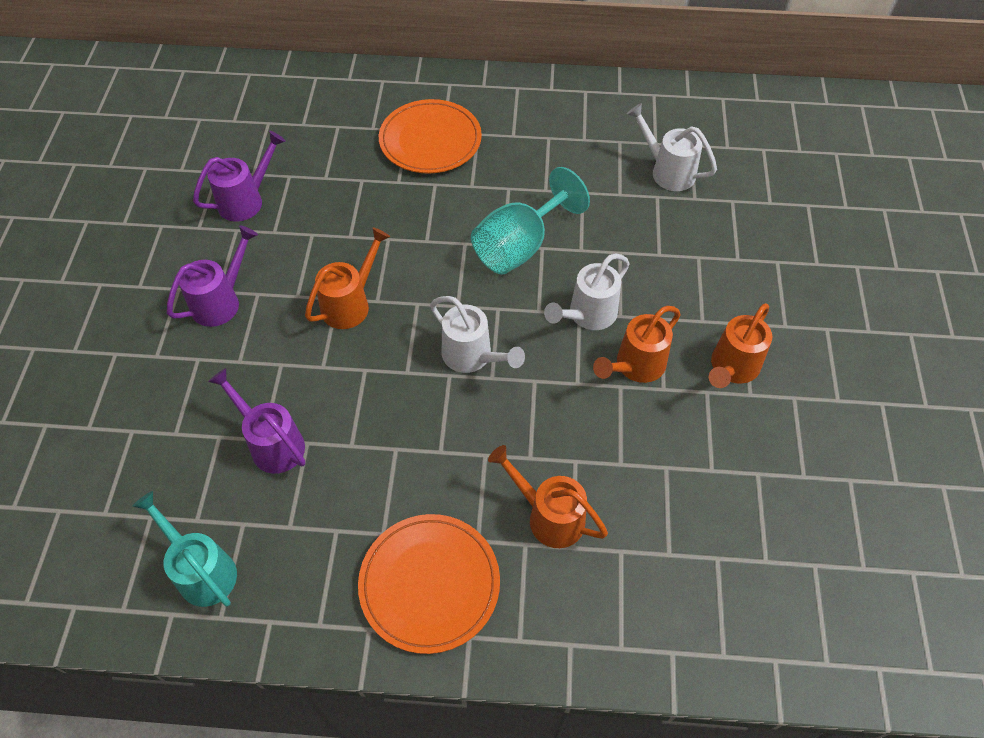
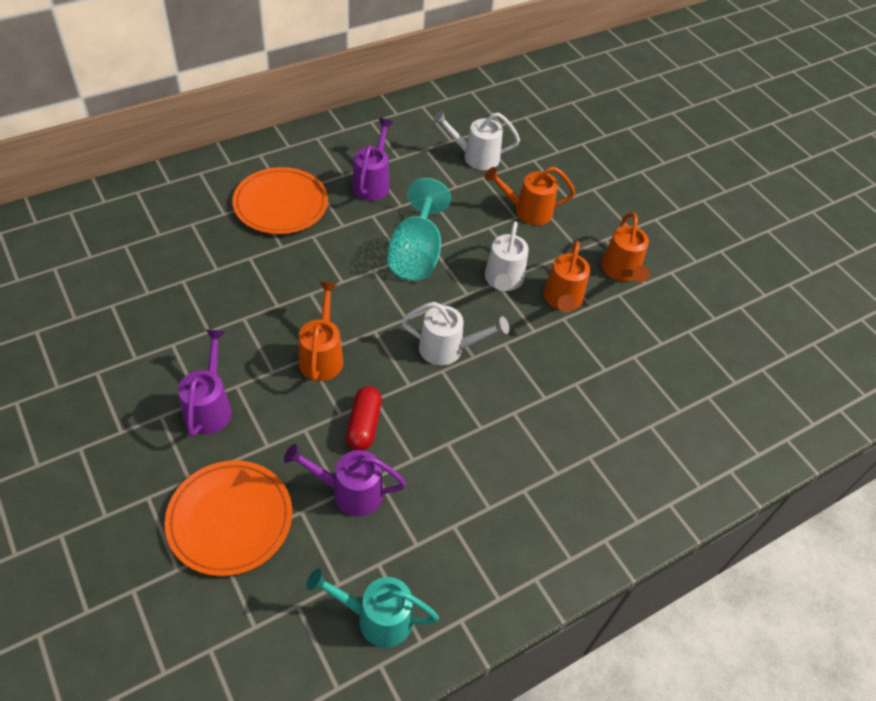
camera: 40 degrees left, 5 degrees down
(246, 200) = (161, 316): purple watering can -> purple watering can (372, 183)
(334, 388) = (364, 425): none -> red capsule
(429, 584) = (550, 522): orange plate -> orange plate (230, 519)
(548, 516) = (588, 429): orange watering can -> orange watering can (527, 211)

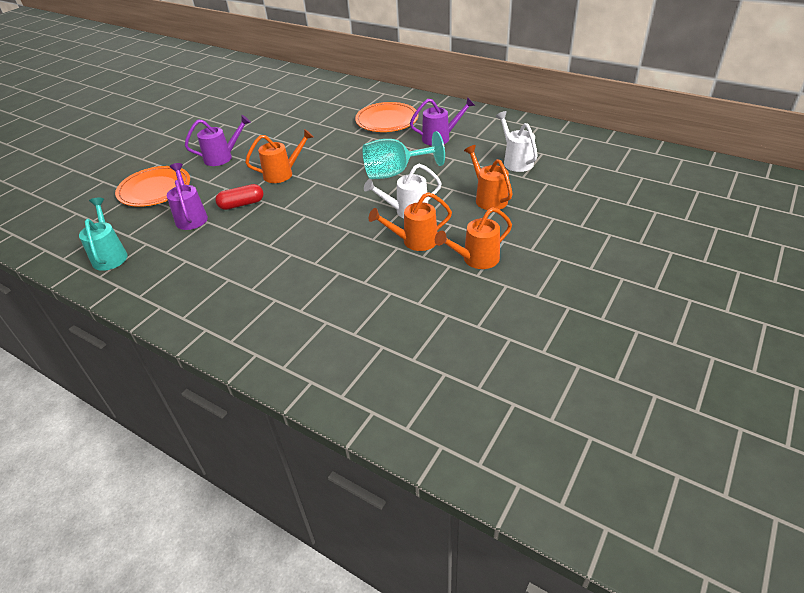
camera: 70 degrees right, 10 degrees down
(448, 349) = (324, 211): white watering can -> none

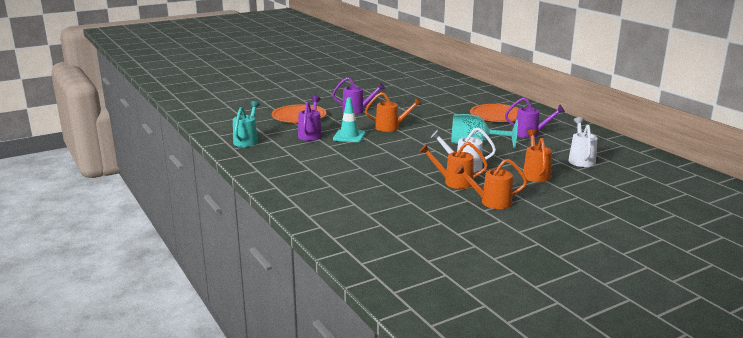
camera: 25 degrees right, 20 degrees down
(241, 204) = (349, 136): red capsule -> turquoise traffic cone

